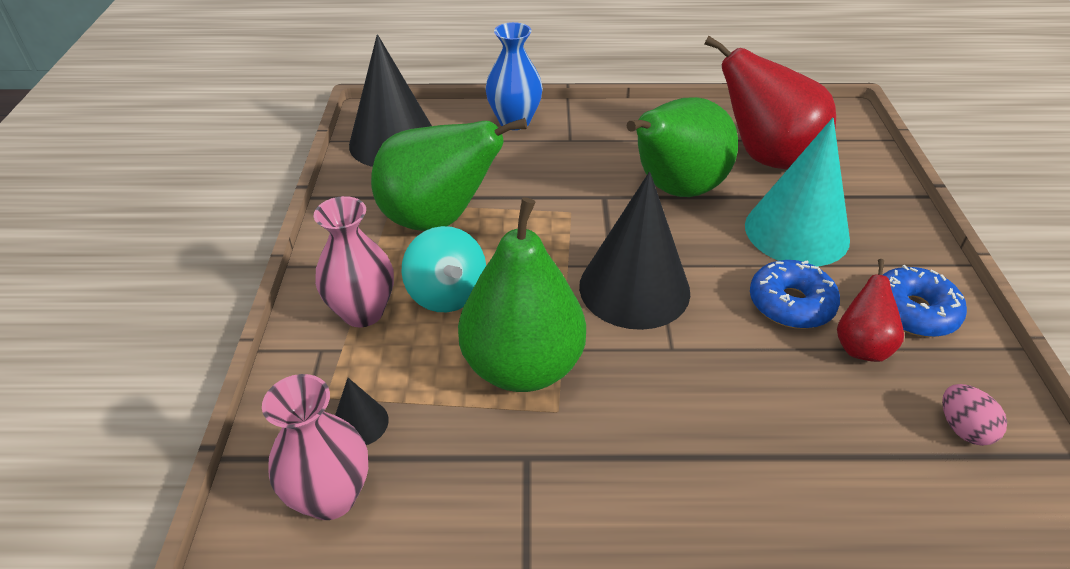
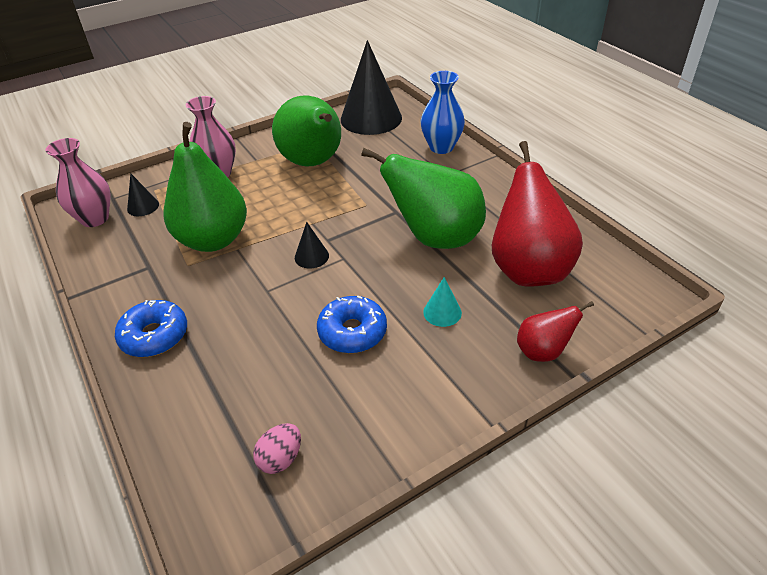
camera: 60 degrees right, 0 degrees up
(447, 294) = (252, 192): turquoise spinning top -> none
(634, 288) = (311, 256): black cone -> black cone, size x0.43
(796, 232) = (442, 312): turquoise cone -> turquoise cone, size x0.43
(861, 346) = (333, 381): red pear -> red pear (543, 351)
(913, 312) = (397, 403): blue donut -> blue donut (154, 336)

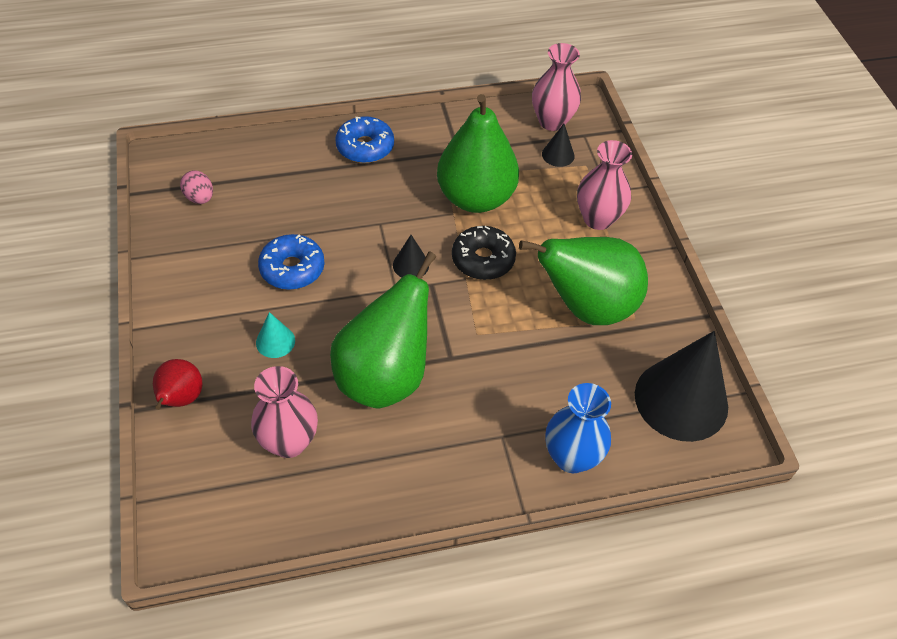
camera: 105 degrees right, 10 degrees up
(287, 219) = (483, 259): none -> black donut
(528, 269) = (289, 442): red pear -> pink vase

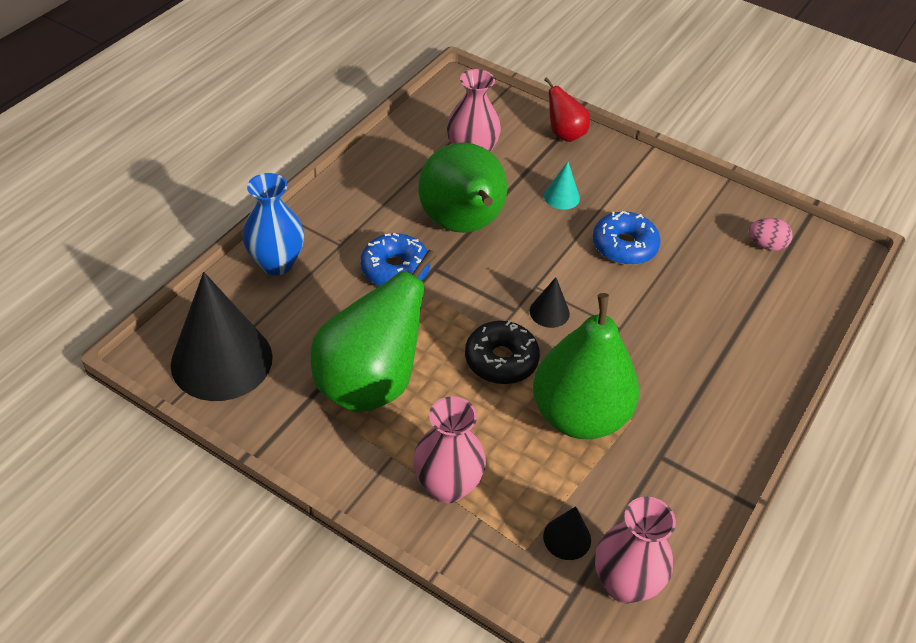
camera: 135 degrees right, 5 degrees down
(365, 147) = (735, 389): blue donut -> blue donut (395, 269)

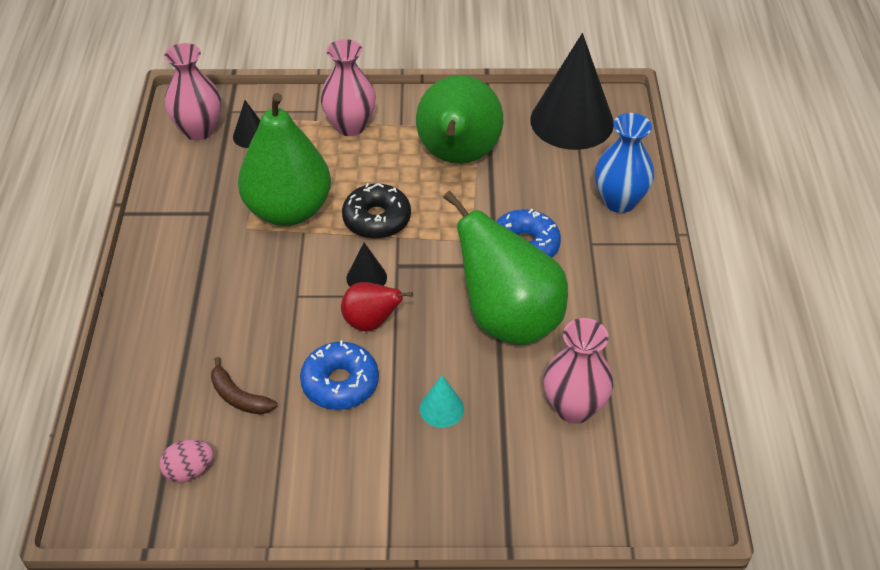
camera: 150 degrees right, 0 degrees up
(564, 134) = (502, 505): red pear -> red pear (371, 322)
(708, 274) = (239, 397): none -> brown banana

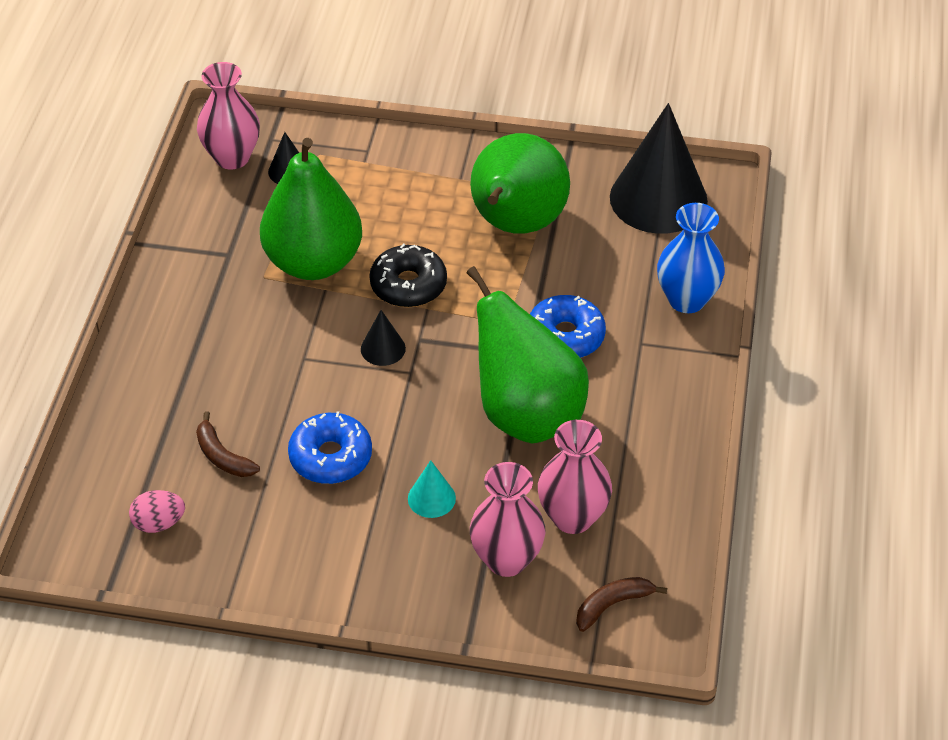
camera: 10 degrees right, 0 degrees up
(350, 126) = (402, 173): pink vase -> pink vase (506, 559)
(371, 322) = (377, 397): red pear -> none
(632, 486) = (612, 605): none -> brown banana

